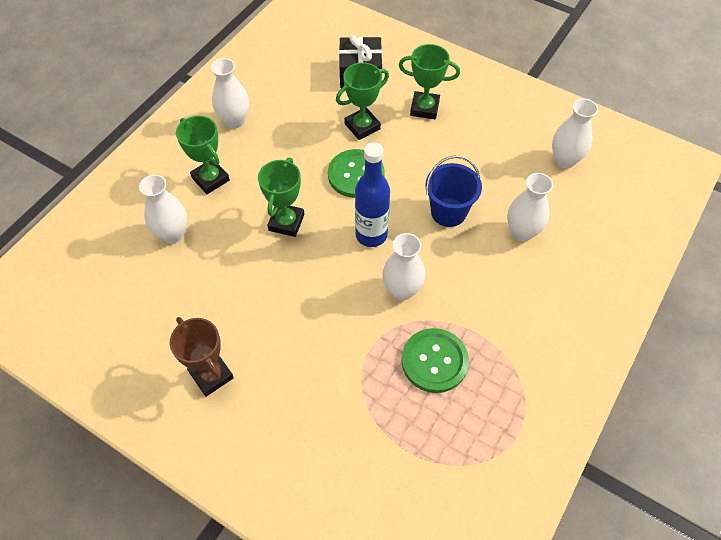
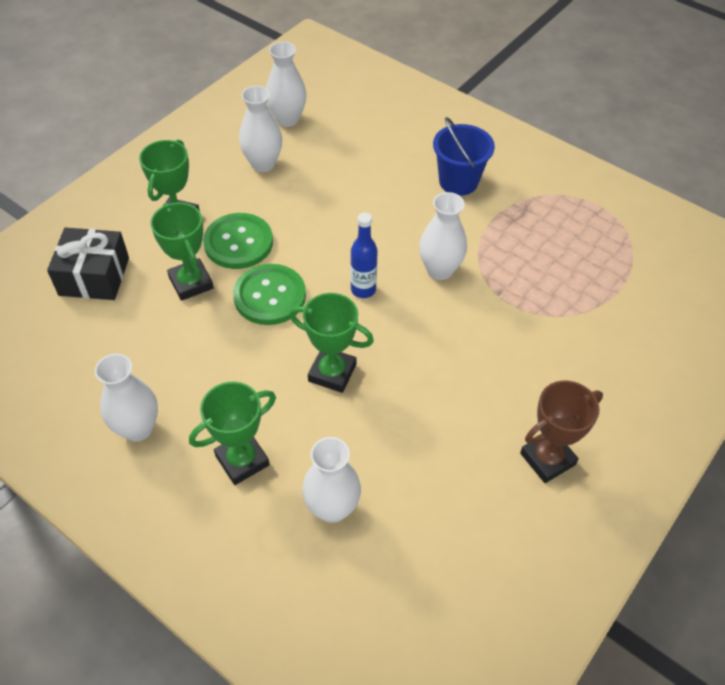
camera: 85 degrees left, 5 degrees down
(371, 235) = (363, 289): blue bottle -> blue bottle, size x0.66
(434, 361) = (526, 254): green button -> green button (238, 243)
(448, 212) = (341, 219): blue bucket -> blue bucket (458, 181)
(522, 232) = (375, 166): white vase -> white vase (263, 164)

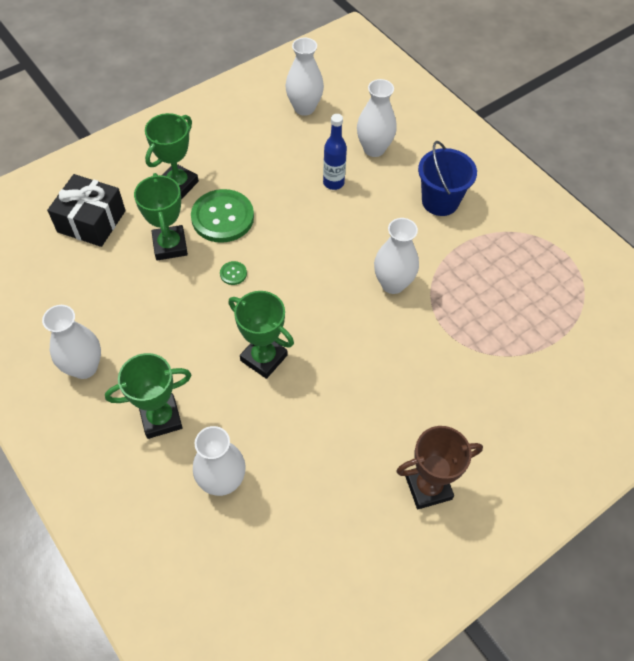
camera: 15 degrees right, 5 degrees up
(263, 164) = (268, 147): white vase -> white vase (374, 149)
(270, 296) = (233, 273): green button -> green button, size x0.41
(363, 289) = (317, 286): blue bottle -> blue bottle (333, 183)

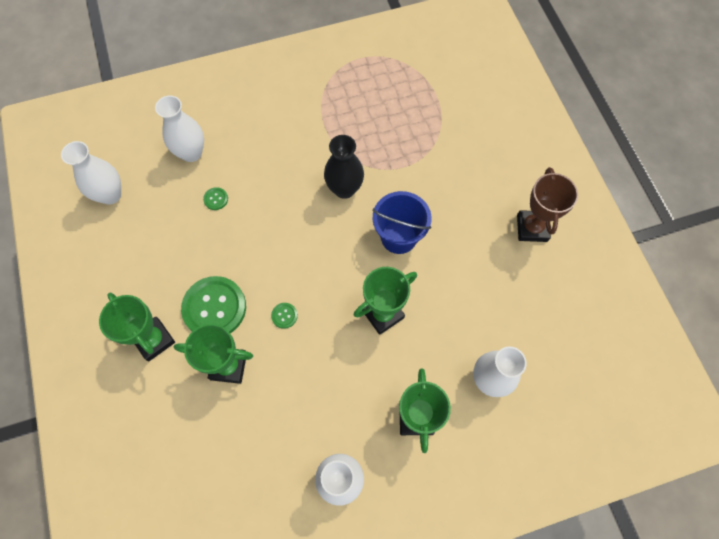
camera: 70 degrees left, 10 degrees up
(91, 221) = (164, 439): black gift -> none
(333, 183) = (216, 199): blue bottle -> green button
(393, 284) = (344, 189): white vase -> black vase
(440, 201) = (274, 123): blue bucket -> blue bucket (398, 237)

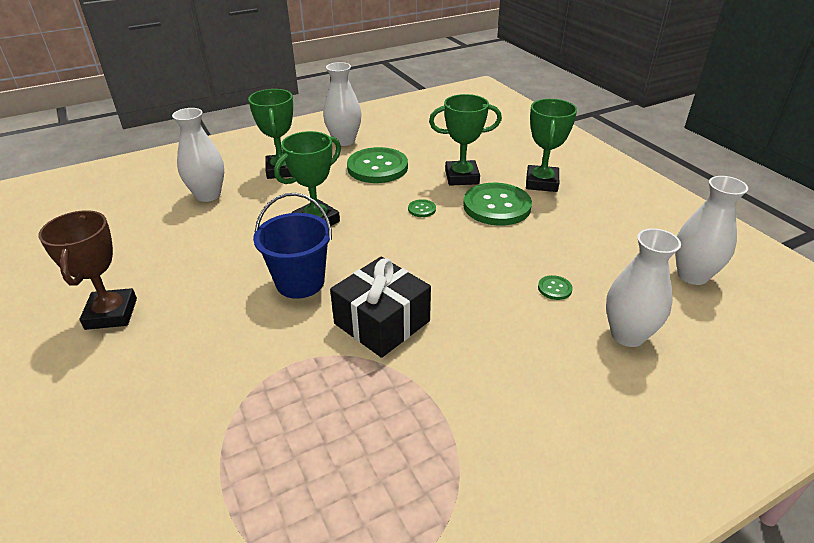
camera: 170 degrees right, 30 degrees down
(154, 340) = (541, 183): green trophy -> green trophy turned 60 degrees clockwise
(311, 404) = (377, 167): none -> green button
(344, 189) = (382, 322): black vase -> black gift

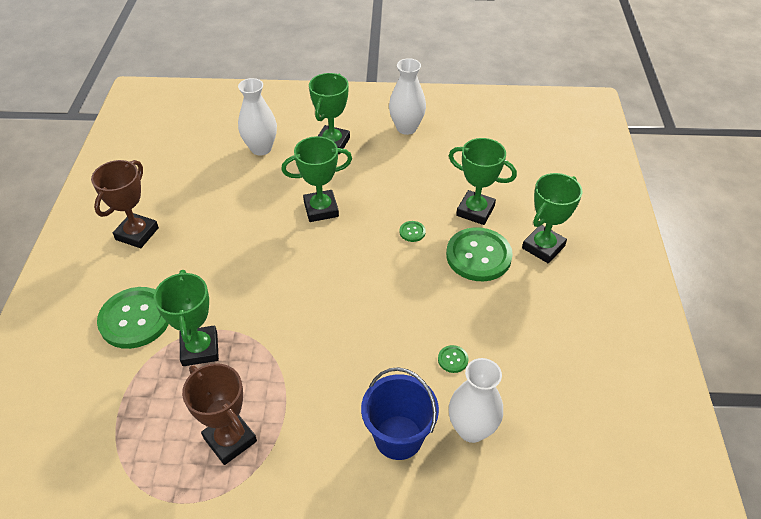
camera: 30 degrees right, 10 degrees up
(285, 392) = (200, 349): none -> green trophy
(300, 282) = (269, 263): blue bucket -> blue bucket (398, 437)
(377, 167) = (411, 170): green button -> green button (135, 319)
(382, 322) = (299, 325): black gift -> none
(401, 466) = (230, 439): none -> brown trophy
(692, 275) = (586, 405): white vase -> none

